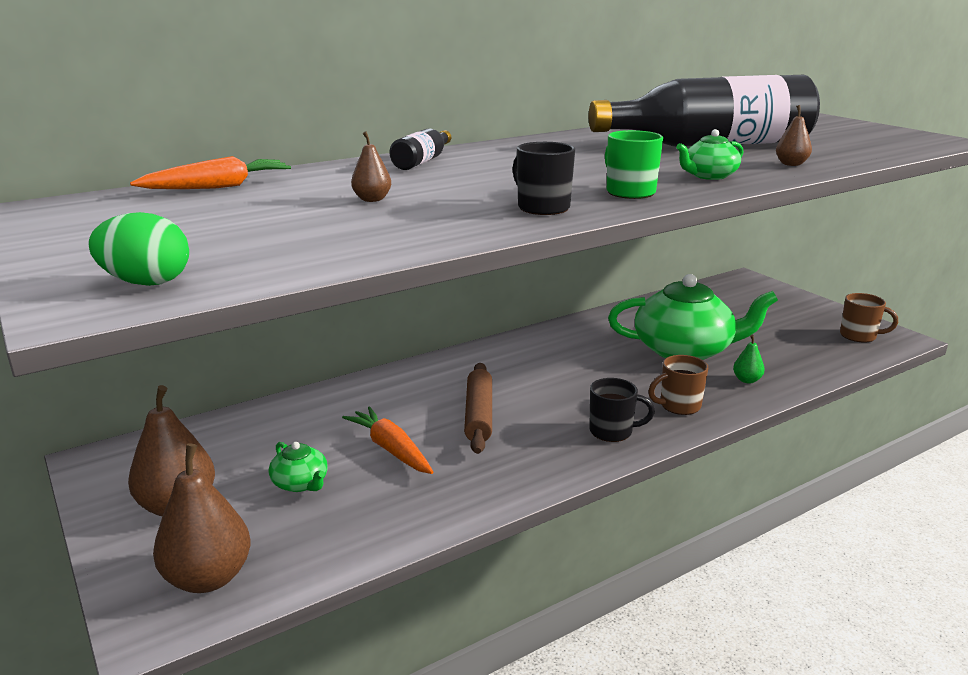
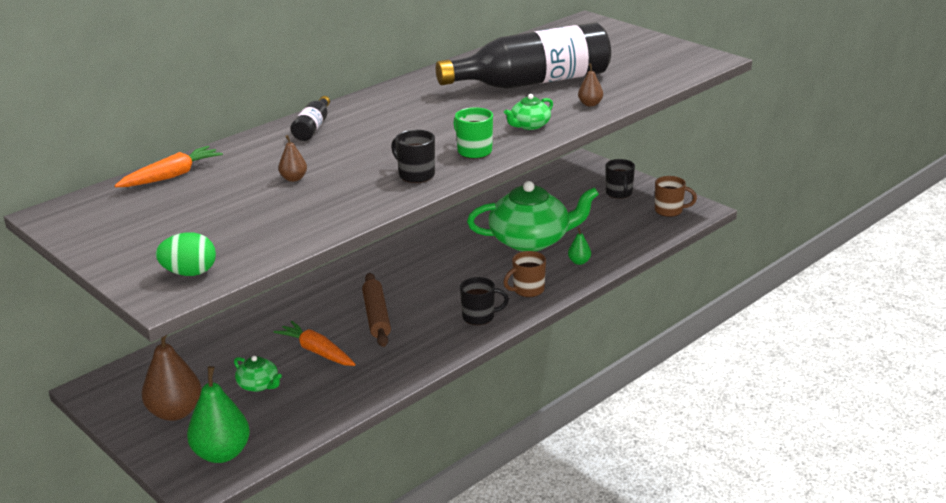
camera: 10 degrees left, 5 degrees up
(208, 578) = (222, 454): brown pear -> green pear
(792, 313) = (619, 193): none -> black mug

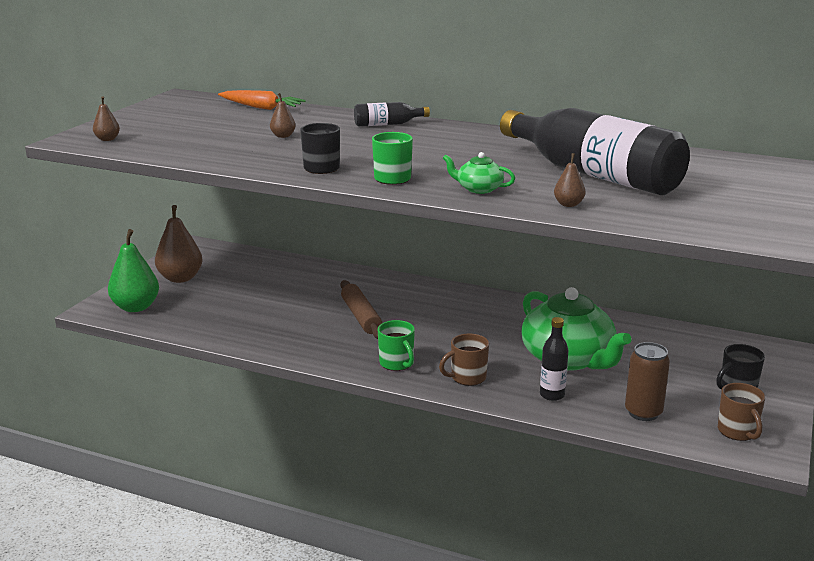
camera: 65 degrees right, 5 degrees down
(189, 273) = (107, 139): green egg -> brown pear
(258, 385) = (230, 297): green teapot -> none
(316, 351) = (290, 306): orange carrot -> none
(376, 316) = (361, 317): brown rolling pin -> brown rolling pin turned 75 degrees counterclockwise
(479, 317) = (397, 363): black mug -> green mug
(527, 290) = (467, 378): brown mug -> brown mug turned 60 degrees counterclockwise
(579, 262) = (552, 395): green pear -> black bottle
(626, 235) = (643, 413): none -> brown can

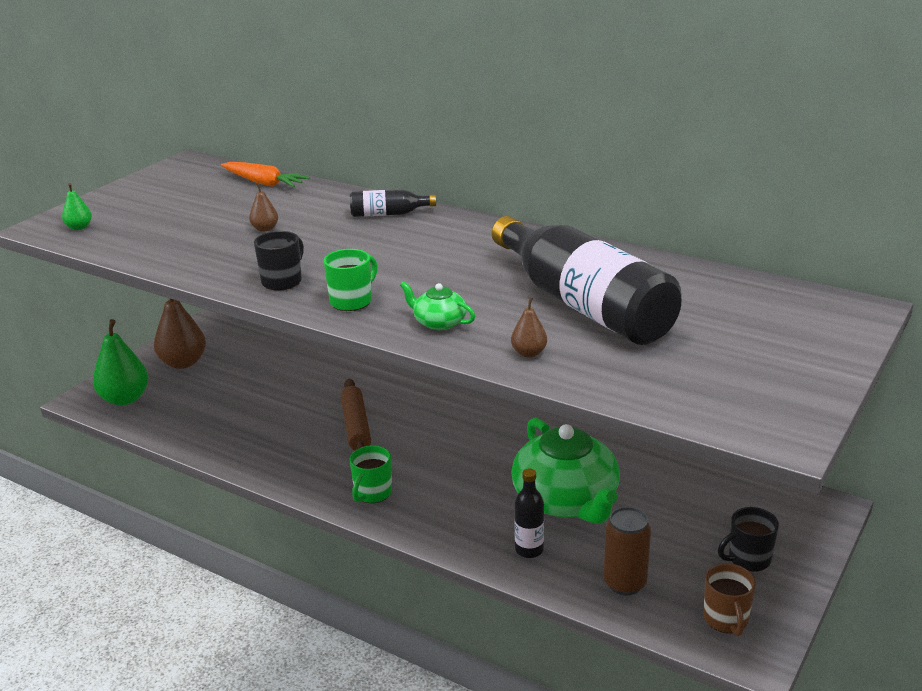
camera: 10 degrees right, 5 degrees up
(107, 139) = (79, 227): brown pear -> green pear
(397, 363) = (372, 493): green mug -> green mug turned 45 degrees clockwise
(467, 378) = (443, 518): brown mug -> none

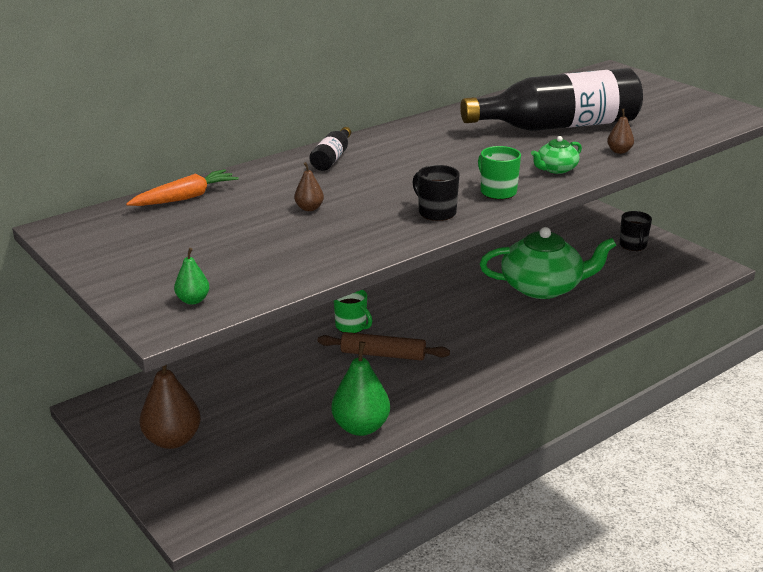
camera: 70 degrees left, 0 degrees up
(125, 399) = (216, 489): green pear -> green pear (361, 427)
(372, 493) = (488, 363): green mug -> green mug (351, 326)
(529, 550) = (592, 313): black bottle -> none
(625, 583) = (640, 288): brown can -> none
(726, 619) = (685, 267): brown mug -> none

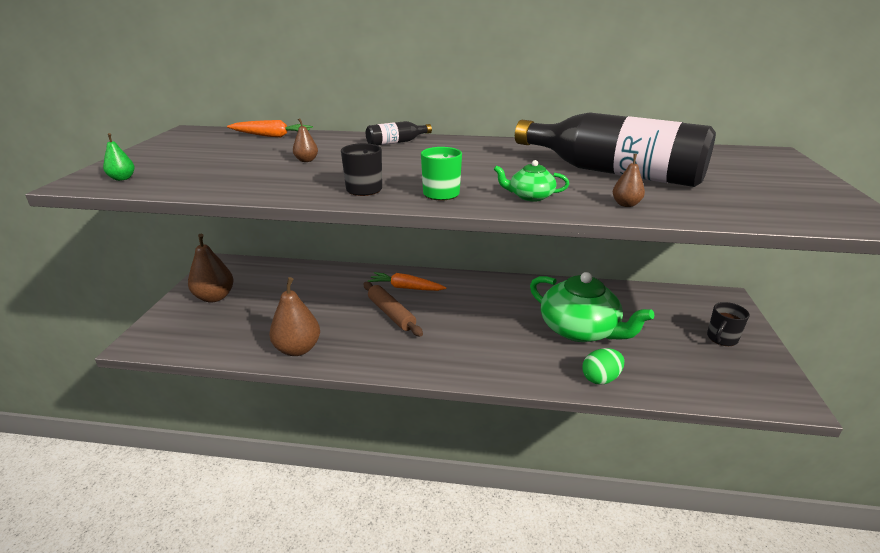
camera: 45 degrees right, 0 degrees up
(351, 326) = (405, 288): green mug -> orange carrot
(361, 427) = (297, 349): green pear -> brown pear
(607, 314) = (600, 378): none -> green egg

